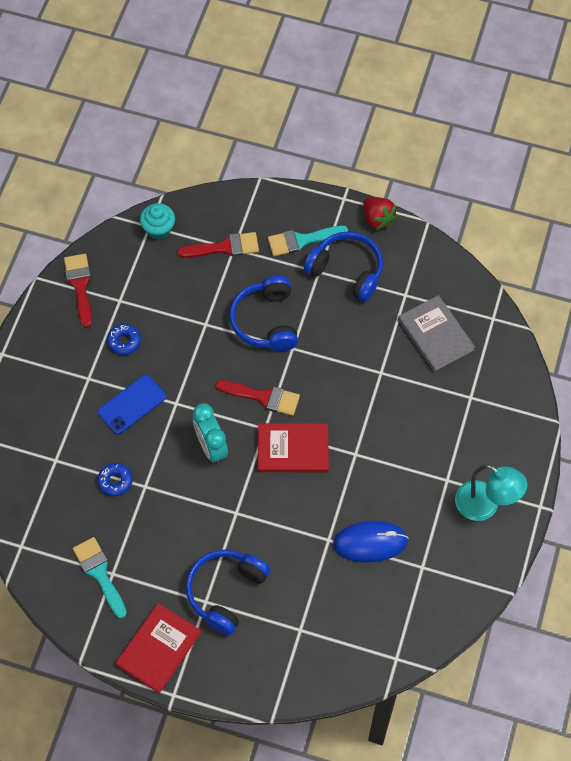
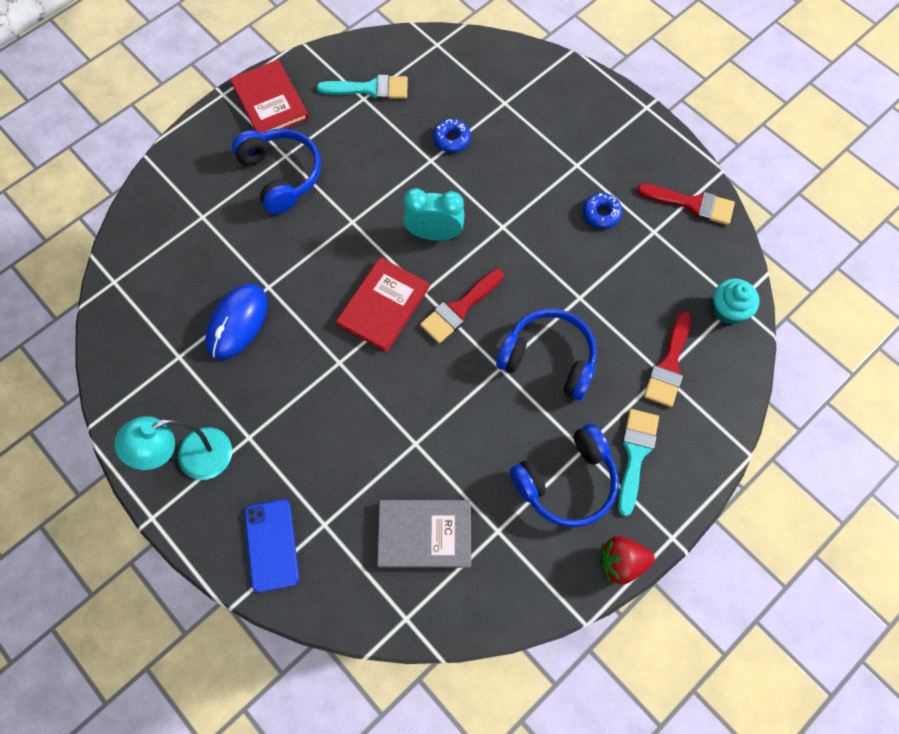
camera: 120 degrees right, 5 degrees up
(132, 404) = (524, 188): blue phone -> blue phone (271, 545)

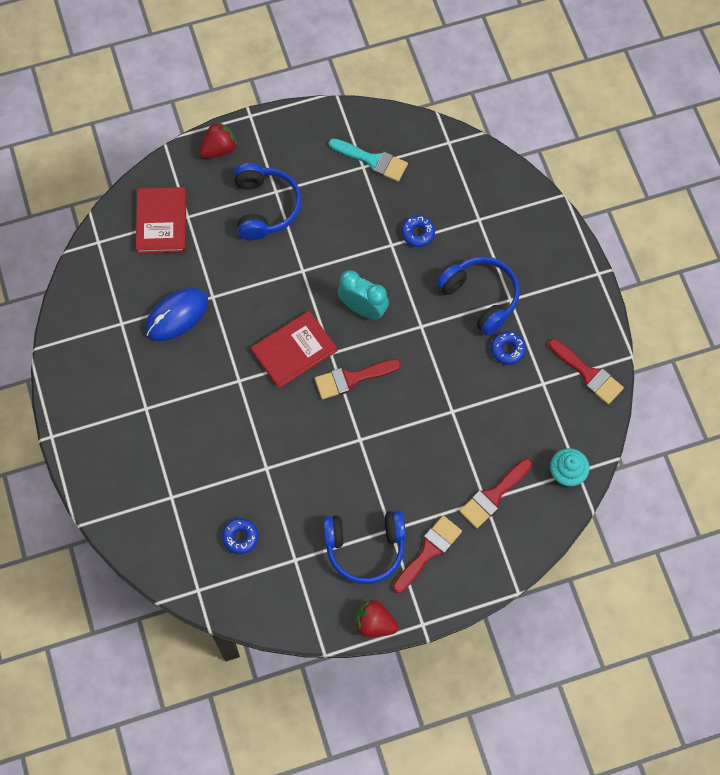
camera: 25 degrees right, 0 degrees up
(193, 459) = (99, 406): turquoise lamp -> none
(205, 138) = (219, 149): none -> red strawberry
(270, 101) = (285, 138): red book -> red book (161, 222)
(271, 545) = (127, 494): blue phone -> none
(425, 534) = (240, 537): grey book -> blue donut
(548, 358) = (401, 449): blue headphones -> blue headphones (480, 297)
(635, 454) = (429, 551): turquoise brush -> red brush

